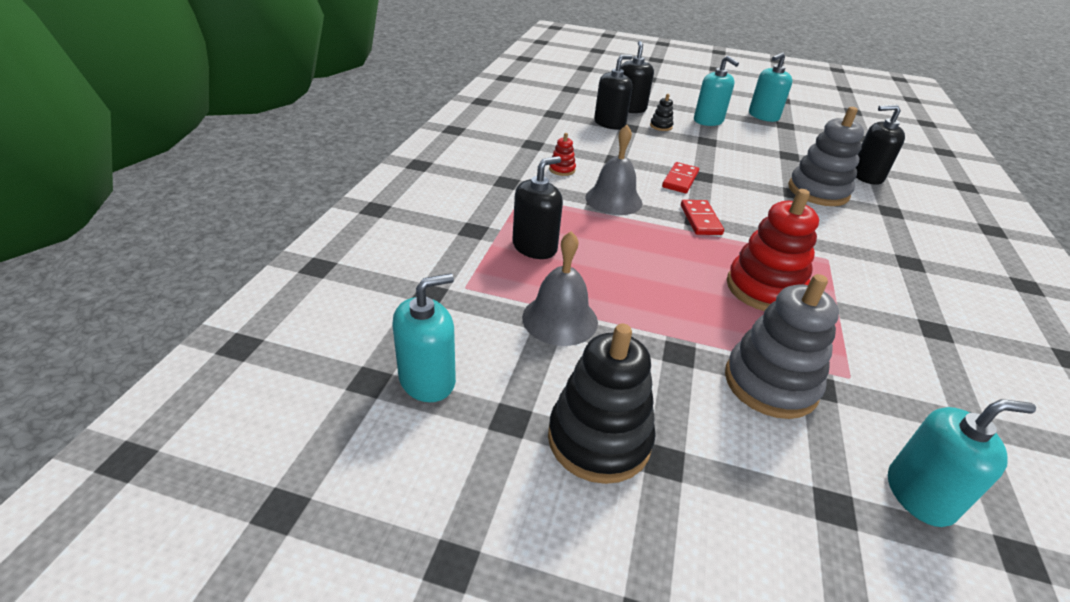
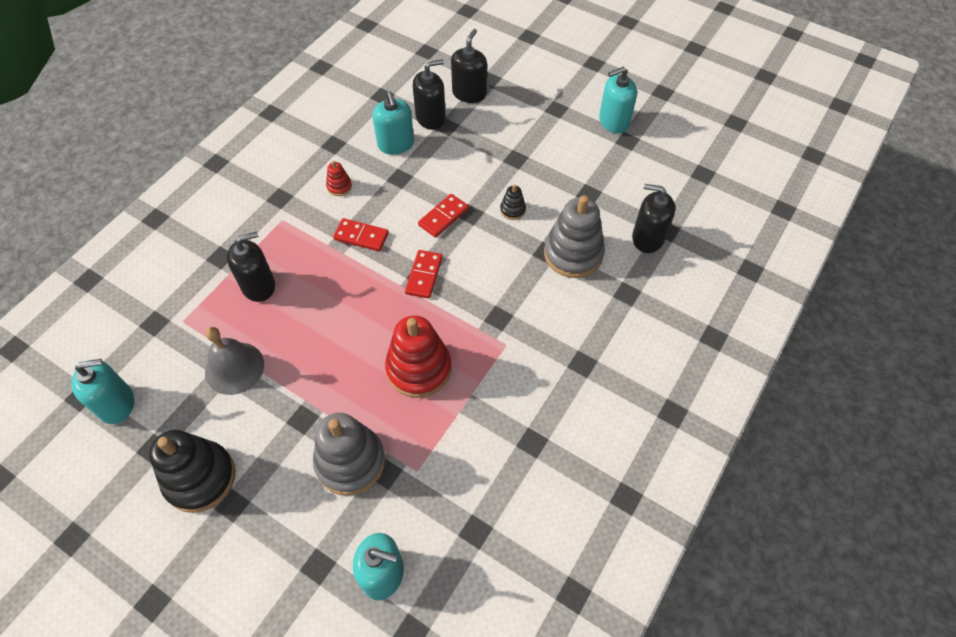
camera: 20 degrees right, 20 degrees up
(613, 200) = (361, 236): grey bell -> red domino
(661, 126) = (482, 128): black stacking toy -> black stacking toy (512, 210)
(708, 121) = (542, 124): turquoise soap dispenser -> turquoise soap dispenser (396, 144)

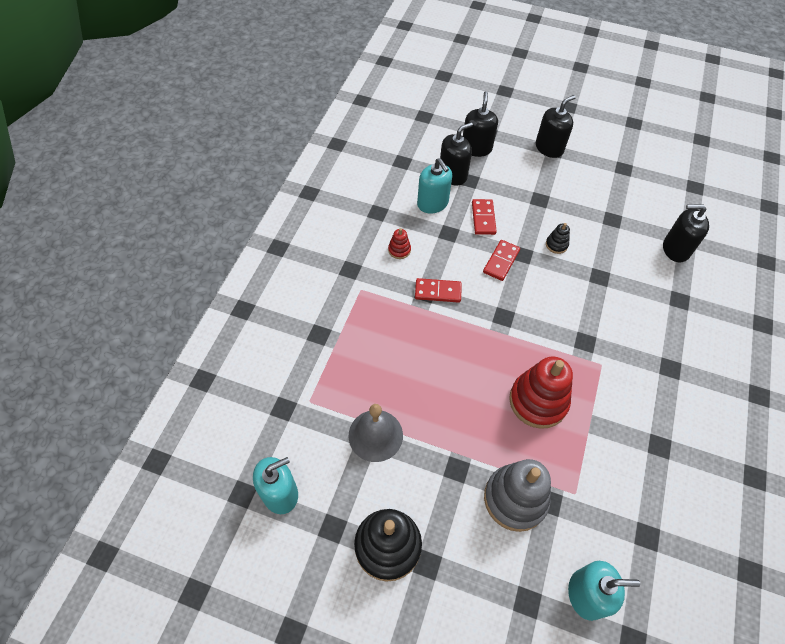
camera: 15 degrees left, 0 degrees up
(258, 286) = (365, 354): black soap dispenser -> black soap dispenser (549, 148)
(424, 275) = (507, 316): red domino -> red domino (483, 218)
(573, 254) = (622, 274): grey stacking toy -> none
(613, 121) = (606, 154): turquoise soap dispenser -> none

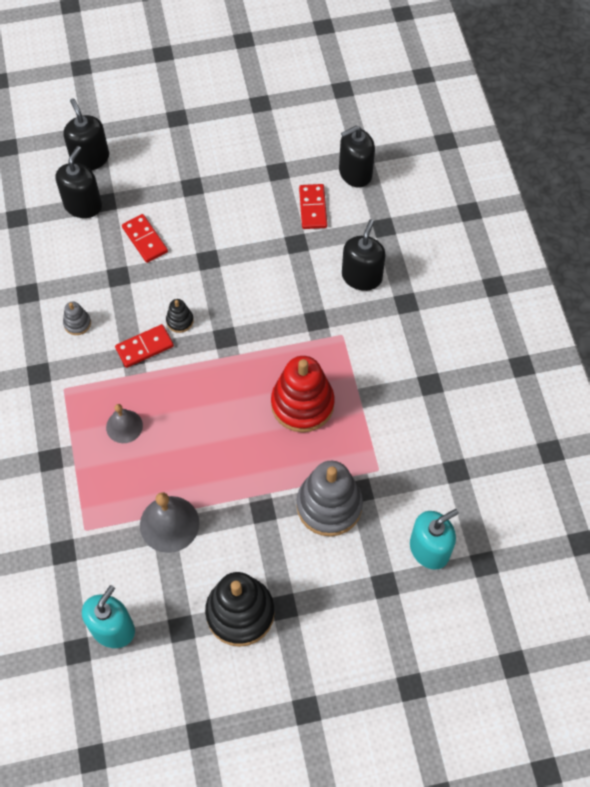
camera: 30 degrees left, 5 degrees up
(387, 340) = (124, 426): none -> grey bell
(399, 250) = (77, 323): red stacking toy -> grey stacking toy
(432, 203) = (81, 251): turquoise soap dispenser -> none
(501, 261) = (190, 279): red domino -> red domino (313, 208)
(549, 148) = (169, 118): black soap dispenser -> black soap dispenser (362, 277)
(556, 245) = (236, 230): black stacking toy -> black stacking toy (180, 321)

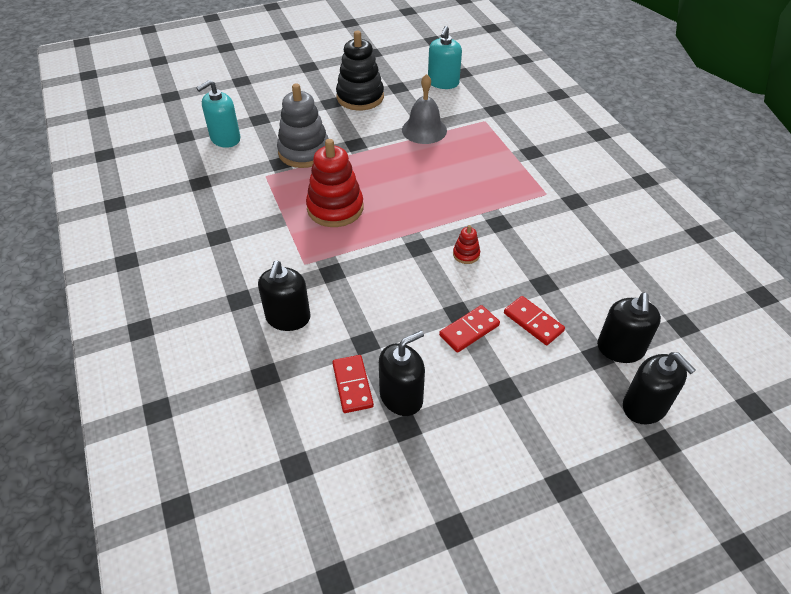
camera: 170 degrees right, 15 degrees down
(77, 323) = (562, 240): grey stacking toy -> none
(124, 426) = (483, 177): grey bell -> none
(144, 347) = (490, 230): red domino -> red domino (469, 330)
(180, 321) = (466, 254): black stacking toy -> red stacking toy
(355, 173) = (304, 439): black soap dispenser -> black soap dispenser (401, 397)

